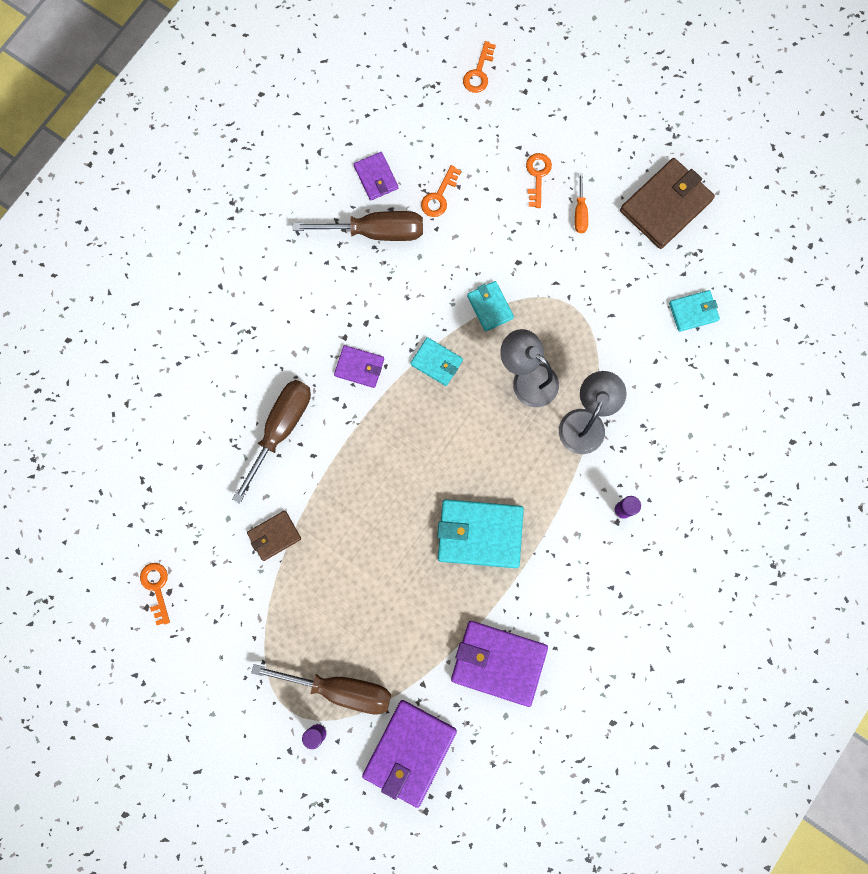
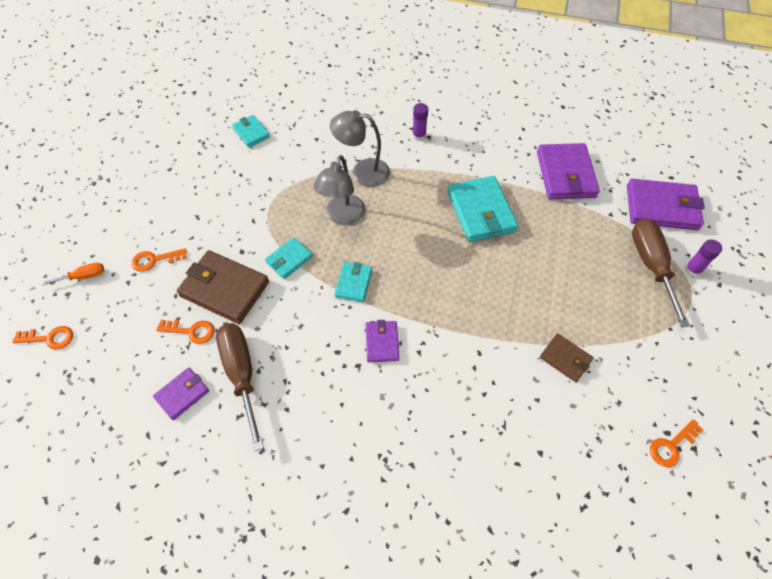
camera: 110 degrees left, 20 degrees down
(281, 429) = (468, 389): brown screwdriver -> none
(580, 212) = (184, 221): orange screwdriver -> orange screwdriver (83, 276)
(665, 206) = (165, 168): brown wallet -> brown wallet (224, 289)

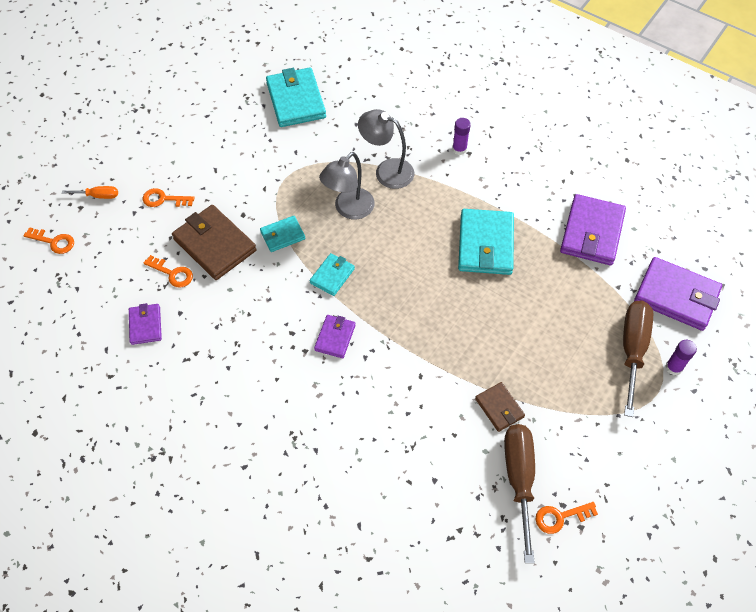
camera: 20 degrees right, 0 degrees up
(182, 394) = (145, 325): purple wallet -> purple wallet turned 75 degrees counterclockwise
(241, 374) = (201, 325): brown screwdriver -> brown screwdriver (519, 479)
(251, 133) = (296, 100): turquoise wallet -> turquoise wallet, size x1.84

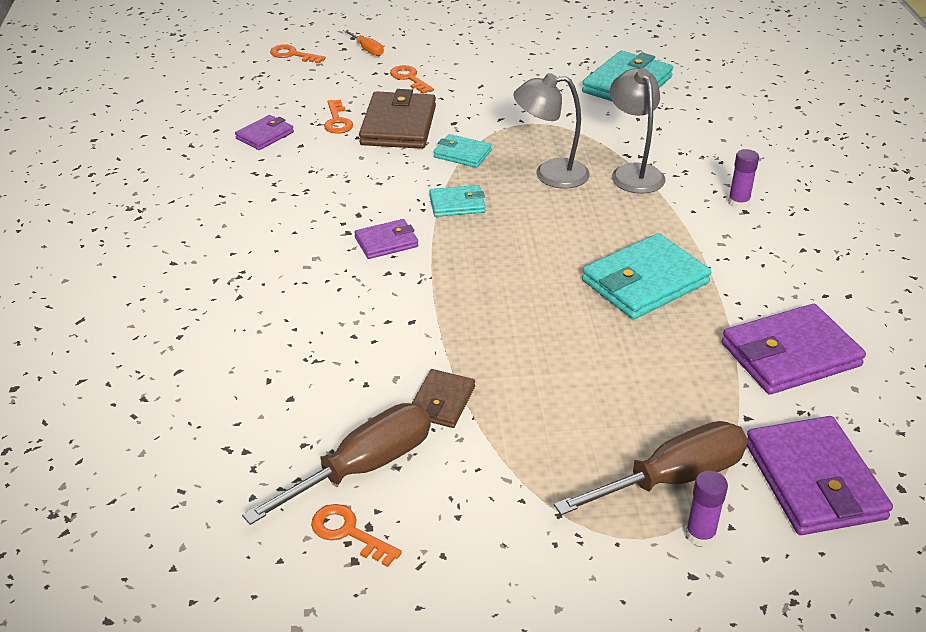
camera: 50 degrees right, 20 degrees down
(54, 242) = (292, 55): orange key -> orange key turned 135 degrees clockwise

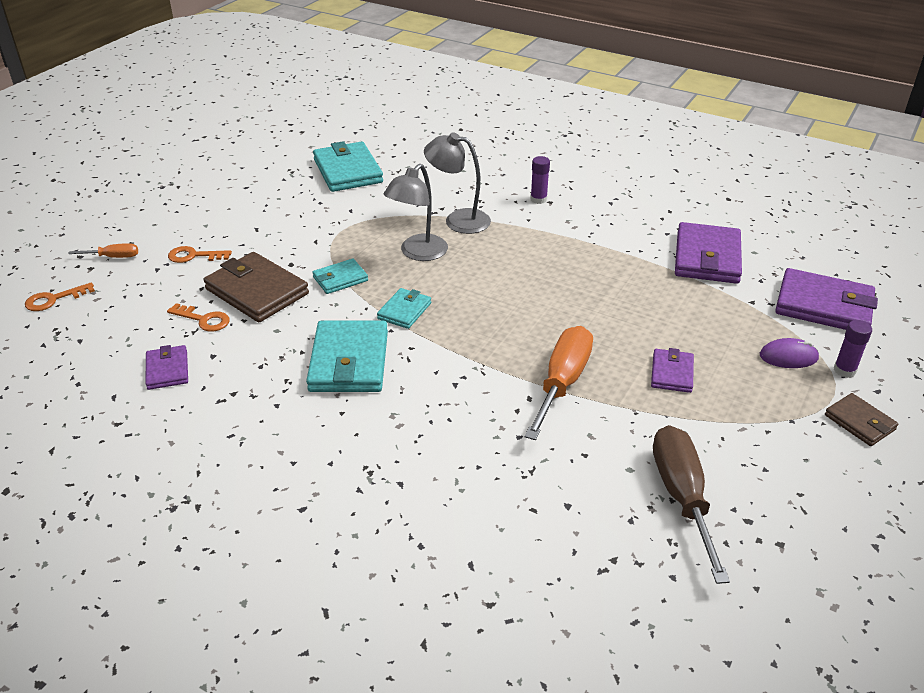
camera: 55 degrees left, 0 degrees up
(348, 532) = (749, 534): orange key -> none
(386, 242) = (414, 367): purple wallet -> purple wallet (672, 373)
(442, 402) = (637, 423): brown wallet -> brown wallet (859, 422)
(454, 332) = (562, 382): none -> orange screwdriver
(645, 282) = (585, 274): turquoise wallet -> turquoise wallet (349, 361)
(672, 479) = (788, 357): brown screwdriver -> purple mouse

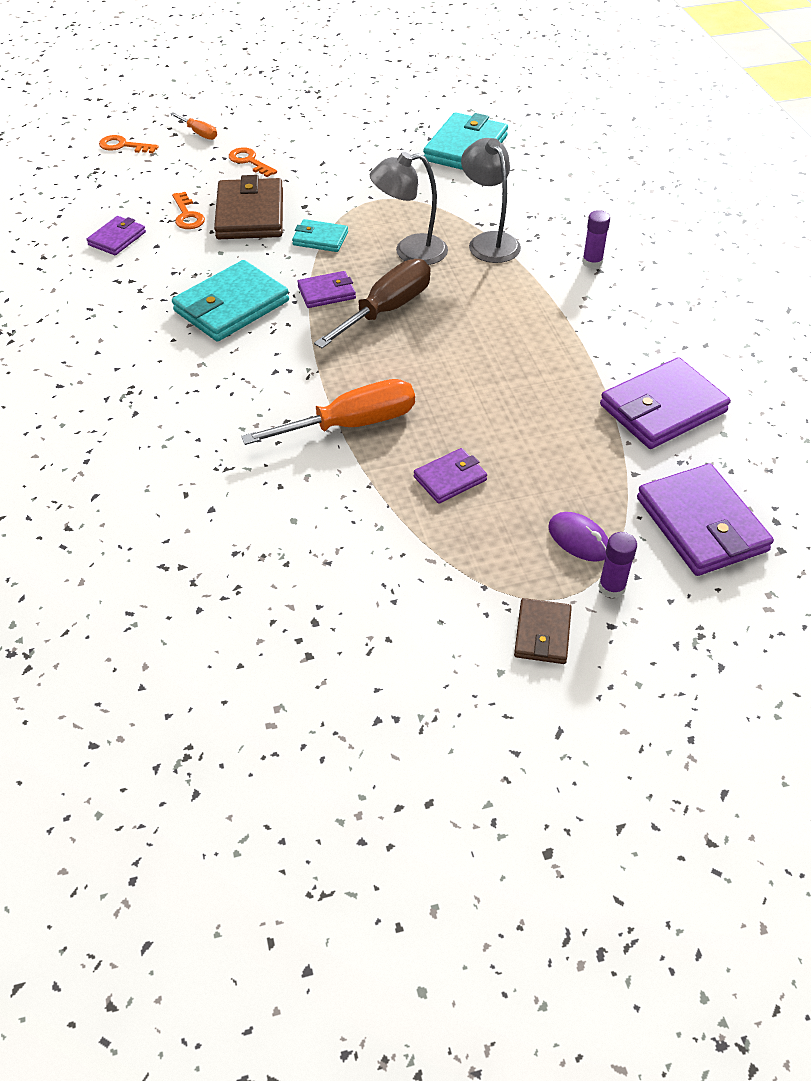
camera: 45 degrees right, 10 degrees up
(404, 311) = (326, 293): turquoise wallet -> purple wallet
(682, 496) = (297, 567): brown screwdriver -> brown screwdriver (387, 310)

